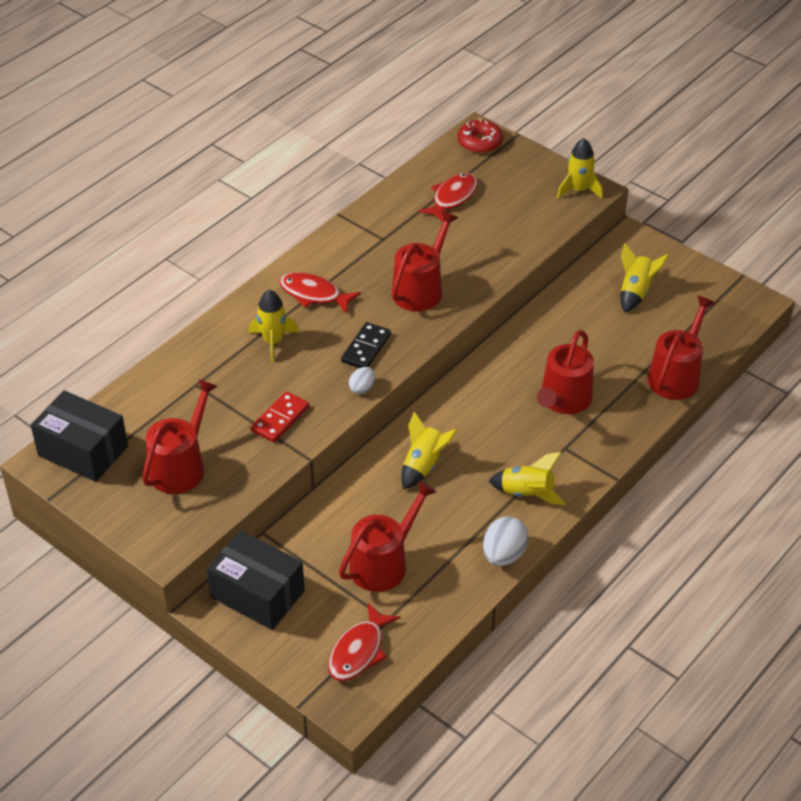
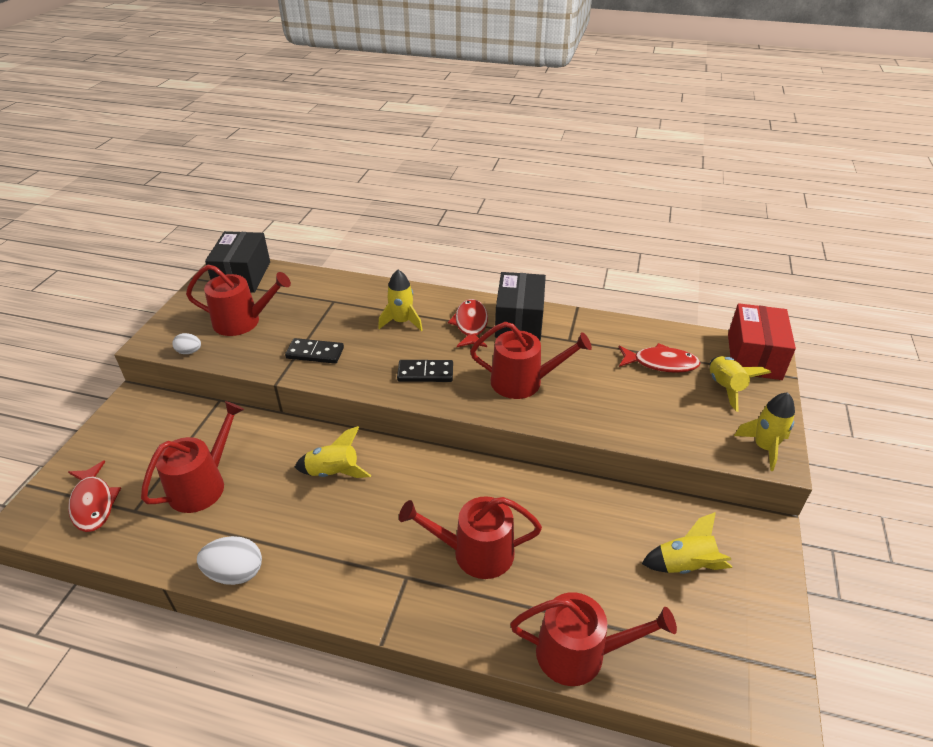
camera: 65 degrees right, 5 degrees down
(257, 594) = (150, 419): black box -> black box (519, 321)
(280, 419) = (315, 353): red domino -> black domino
(359, 651) = (93, 503): red fish -> red fish turned 120 degrees counterclockwise
(362, 388) = (374, 386): white egg -> white egg (189, 352)
(383, 563) = (202, 485): red watering can -> red watering can turned 75 degrees counterclockwise
(479, 143) = (754, 356): red donut -> red box
(527, 493) = (327, 564): yellow rocket -> yellow rocket (725, 388)

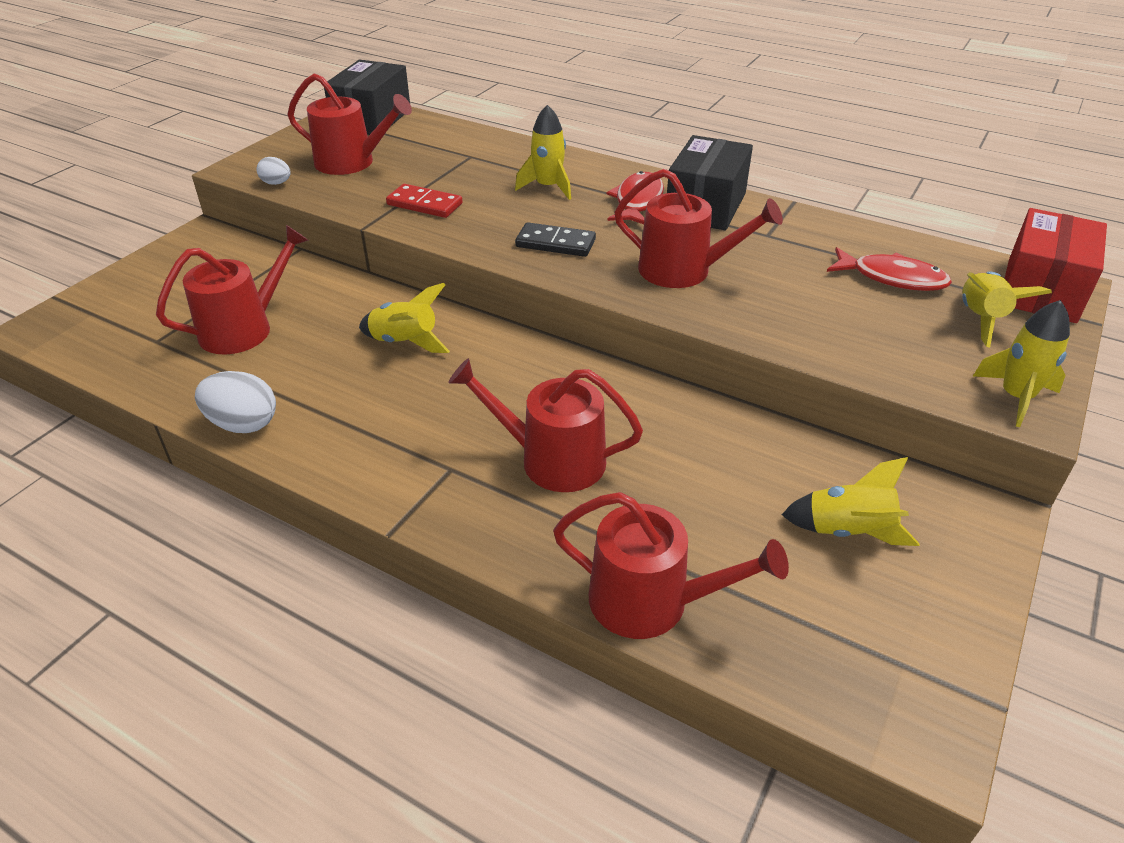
camera: 15 degrees right, 0 degrees up
(93, 503) = (115, 326): red fish -> none
(315, 353) = (424, 204): black domino -> red domino

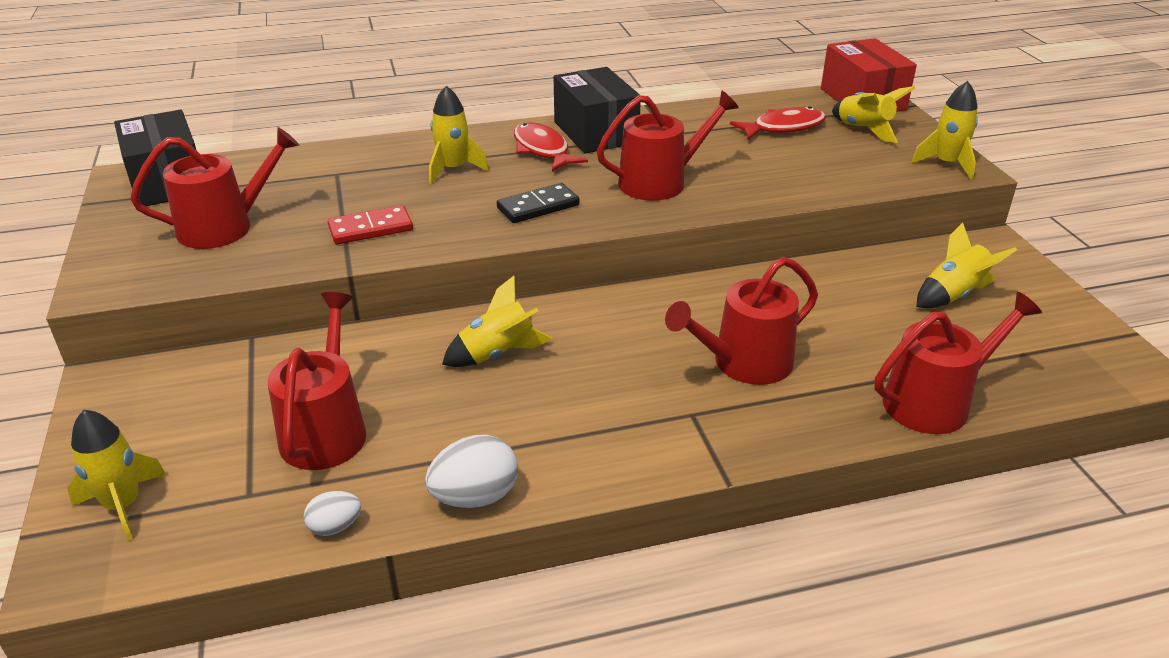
camera: 45 degrees left, 5 degrees down
(105, 308) = (123, 505): none -> yellow rocket
(276, 183) = (176, 279): white egg -> white egg (335, 527)

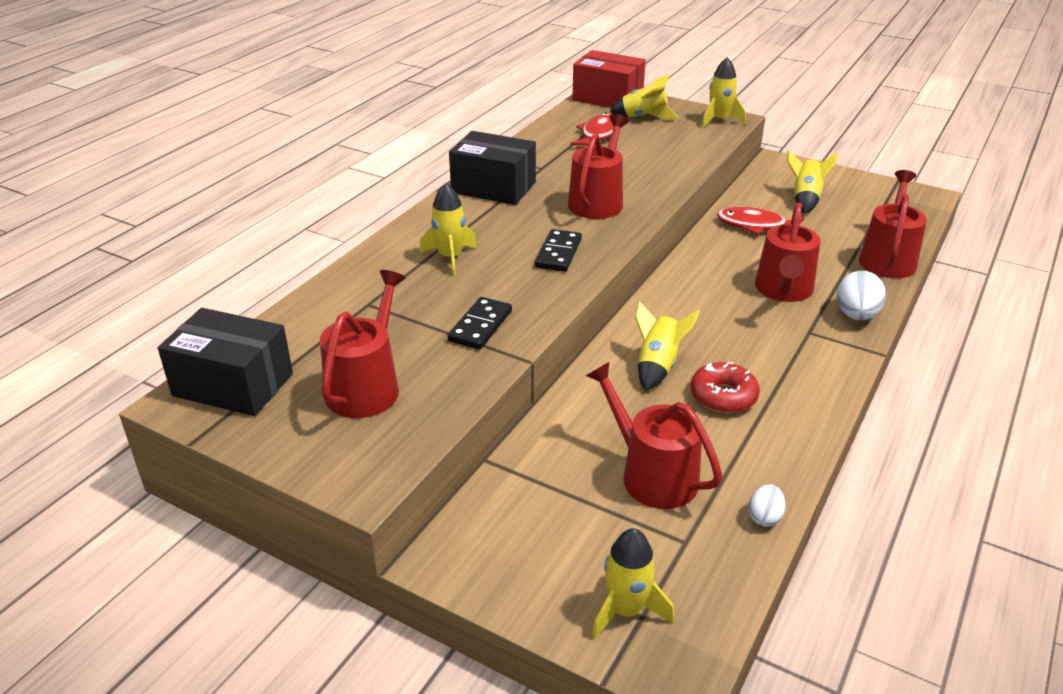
camera: 45 degrees left, 0 degrees up
(371, 228) = (480, 326): red domino -> black domino
(475, 497) = (797, 446): white egg -> white egg (856, 315)
(499, 413) = (723, 396): none -> red donut
(543, 150) = (483, 215): red fish -> red fish (756, 225)

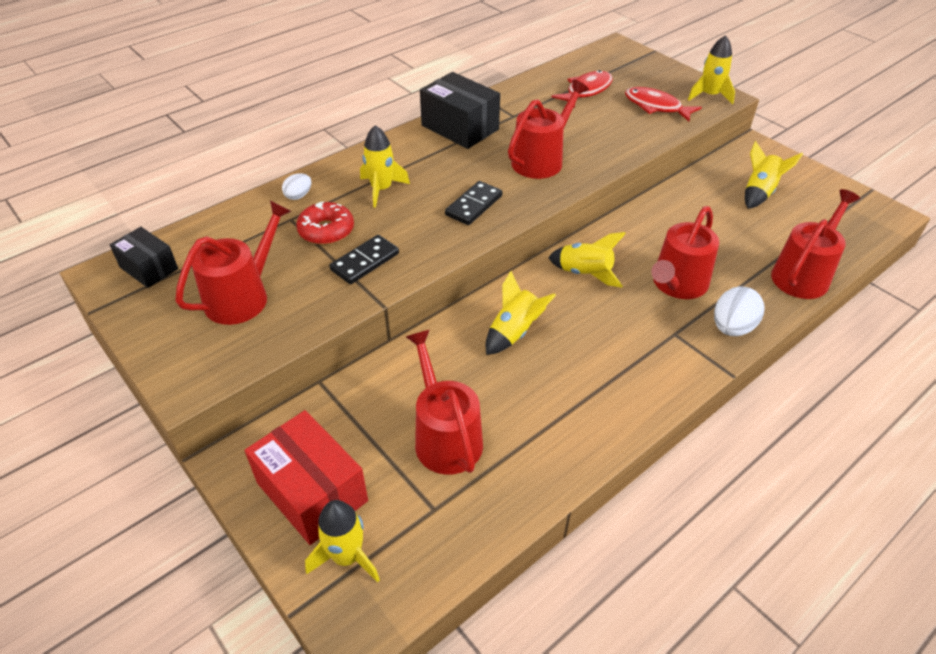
camera: 20 degrees right, 10 degrees up
(233, 385) = (149, 268): black box -> black box, size x0.61
(607, 97) = (618, 53): red box -> red box (312, 492)
(643, 117) = (639, 79): yellow rocket -> yellow rocket (585, 273)
(723, 396) = (554, 378): red donut -> red donut (326, 230)
(756, 225) = (693, 211): red fish -> red fish (656, 106)
(764, 517) = (516, 508): white egg -> white egg (298, 196)

